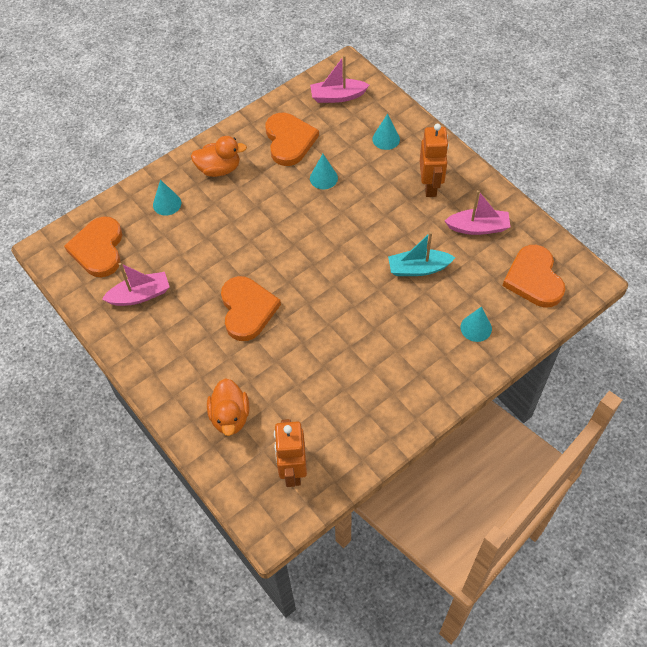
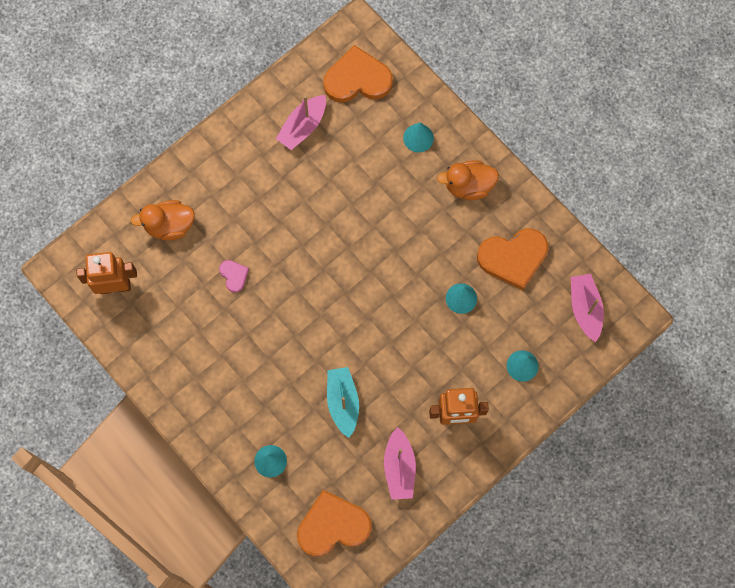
camera: 85 degrees right, 15 degrees up
(140, 295) = (303, 127): pink boat -> pink boat turned 60 degrees clockwise
(219, 169) = (468, 186): orange duck -> orange duck turned 90 degrees clockwise
(247, 310) = (288, 231): orange heart -> none
(289, 357) = (234, 275): none -> pink heart

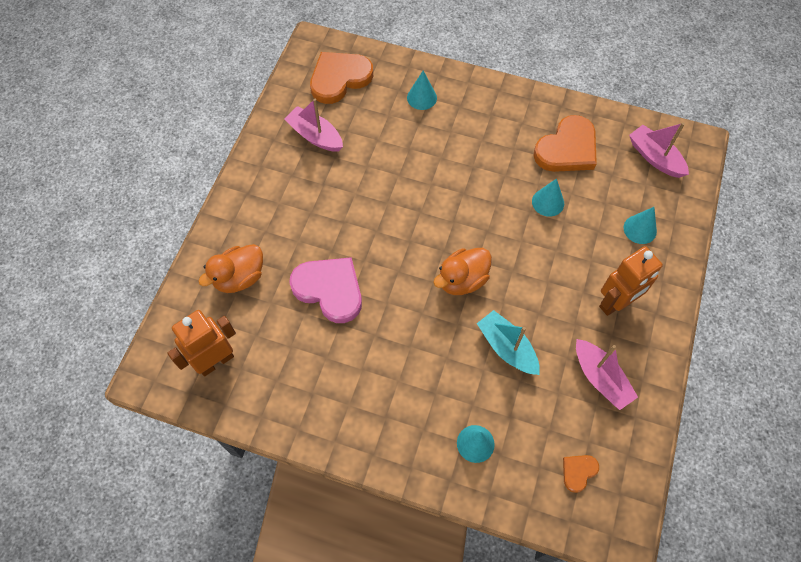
camera: 30 degrees left, 10 degrees down
(234, 275) = (329, 289): pink heart -> pink heart, size x2.12
(303, 127) = (315, 136): pink boat -> pink boat turned 120 degrees clockwise
(333, 526) = (578, 472): orange heart -> orange heart, size x0.47
(468, 186) = (489, 113): orange duck -> orange duck (462, 280)

